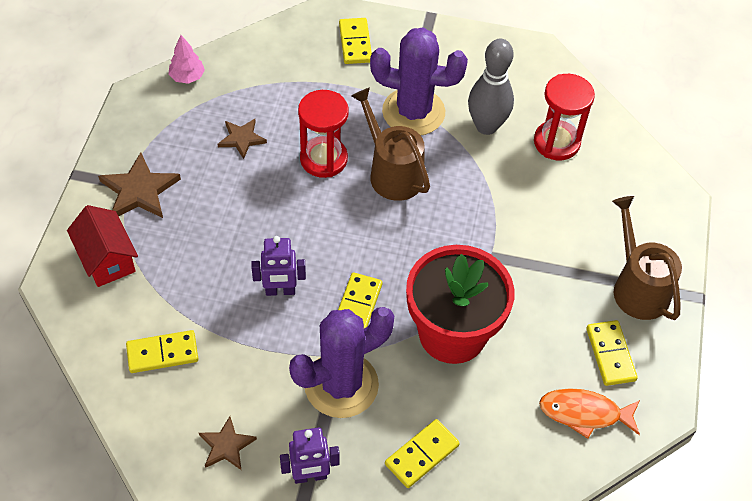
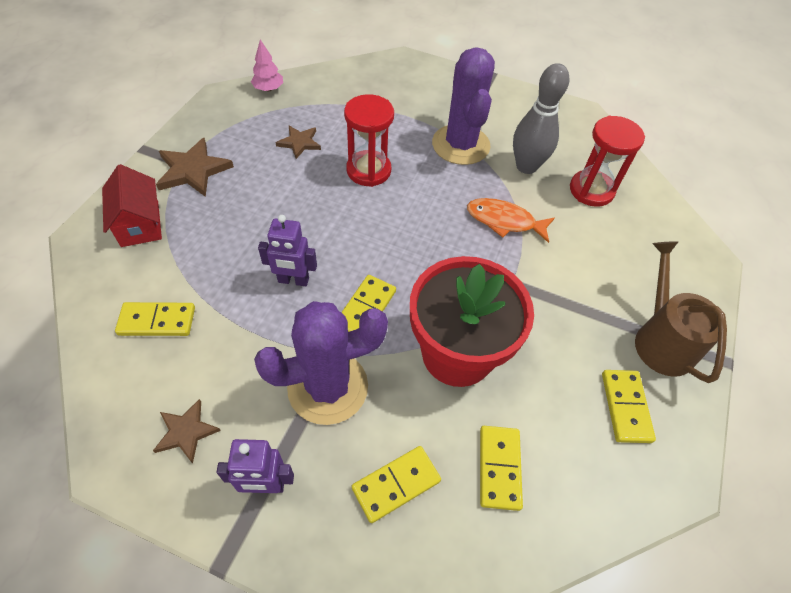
camera: 10 degrees right, 0 degrees up
(355, 43) = (421, 85): yellow domino -> yellow domino (499, 468)
(392, 173) = (429, 192): brown watering can -> none
(413, 112) = (460, 145): purple cactus -> purple cactus turned 60 degrees clockwise
(584, 413) = (589, 470): orange fish -> orange fish (504, 221)

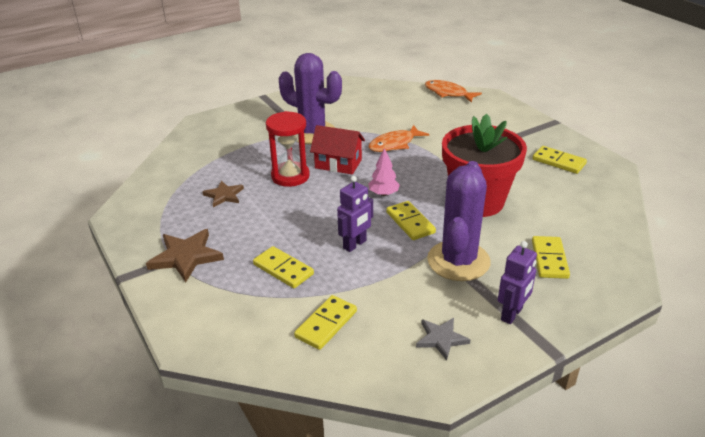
camera: 50 degrees left, 20 degrees down
(140, 223) = (211, 304): red house -> red house (338, 164)
(186, 432) = (441, 339): brown star -> grey star
(268, 89) = (143, 189): pink tree -> pink tree (383, 193)
(499, 468) = (565, 218): yellow domino -> yellow domino (283, 269)
(526, 166) = (360, 118): grey bowling pin -> none
(591, 190) = (404, 107): red hourglass -> none
(661, 340) = (527, 133): brown watering can -> none
(668, 215) = (448, 93): none -> orange fish

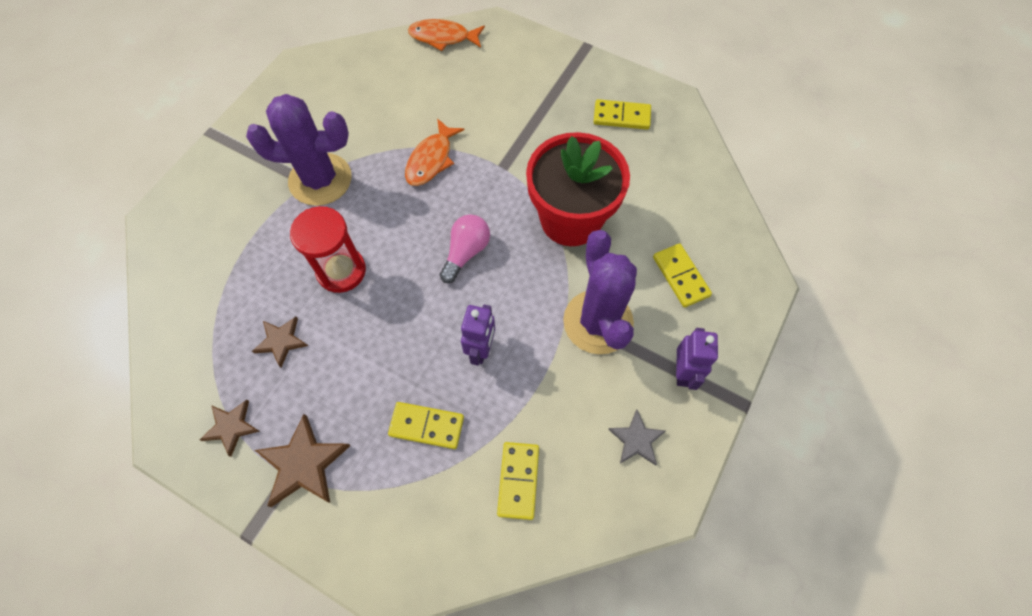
camera: 30 degrees left, 30 degrees up
(159, 223) = (231, 427): none -> brown star
(338, 164) = (385, 223): red house -> none
(383, 193) = (466, 252): pink tree -> pink light bulb
(410, 222) = (520, 286): yellow domino -> none

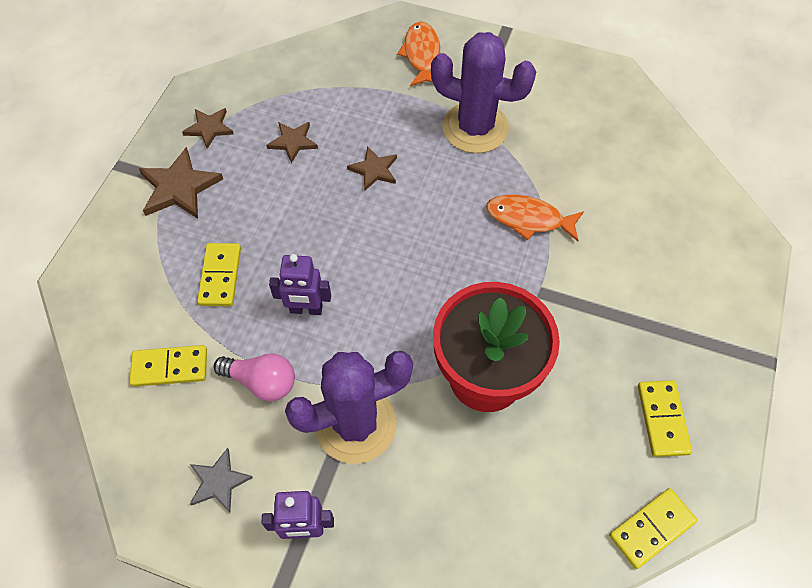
camera: 80 degrees right, 5 degrees down
(320, 179) = (475, 128): purple cactus -> purple cactus turned 60 degrees counterclockwise
(341, 271) = (374, 170): red hourglass -> brown star
(443, 37) = (711, 196): orange fish -> orange fish (422, 55)
(466, 252) = (418, 274): pink light bulb -> pink light bulb (262, 382)
(680, 276) = (433, 517): yellow domino -> yellow domino (651, 528)

